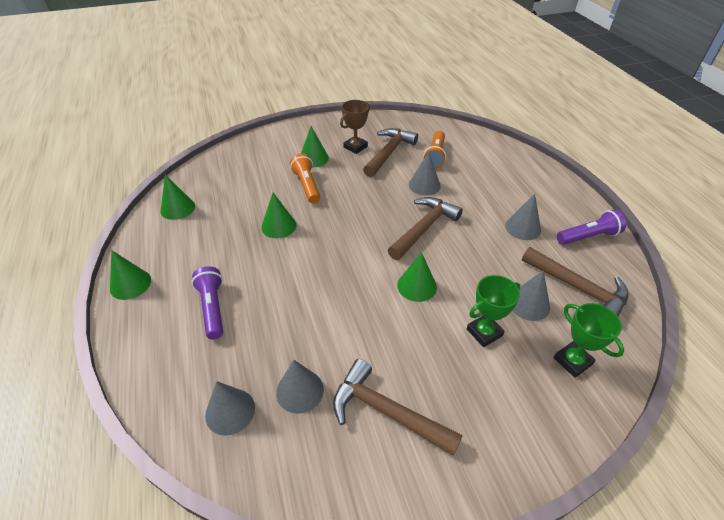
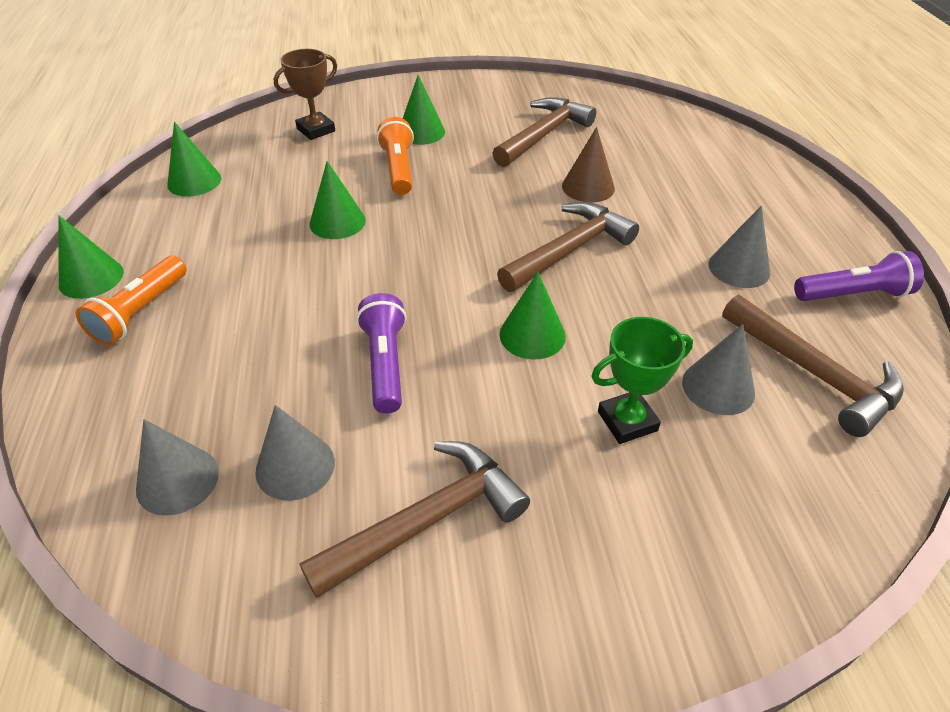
camera: 10 degrees right, 0 degrees up
(213, 308) = (200, 327): purple flashlight -> purple flashlight (385, 364)
(355, 147) = (492, 122): brown trophy -> brown trophy (316, 130)
(387, 412) = (426, 521): brown hammer -> brown hammer turned 105 degrees clockwise
(424, 185) = (588, 187): grey cone -> brown cone
(435, 156) = (618, 146): orange flashlight -> orange flashlight (141, 312)
(572, 361) = (773, 489): green trophy -> none

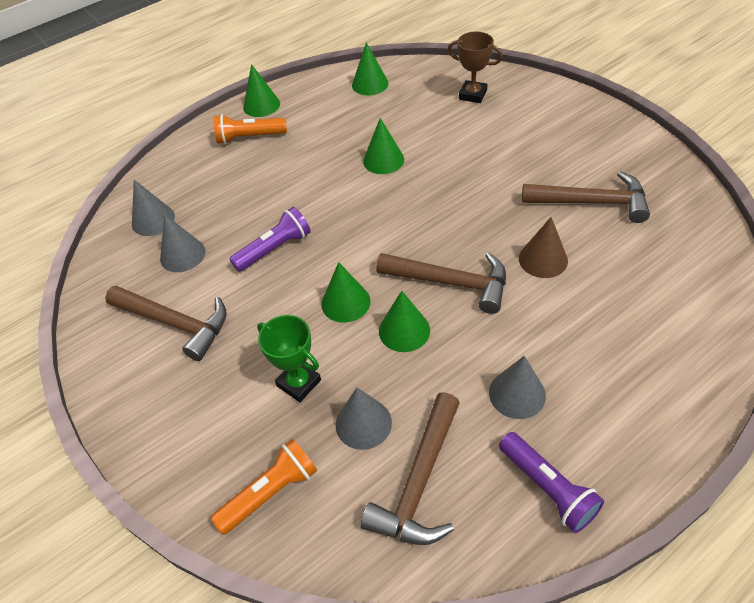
camera: 65 degrees right, 5 degrees up
(398, 169) = (466, 154): orange flashlight -> orange flashlight (270, 492)
(421, 132) = (523, 140): green cone -> green cone (404, 330)

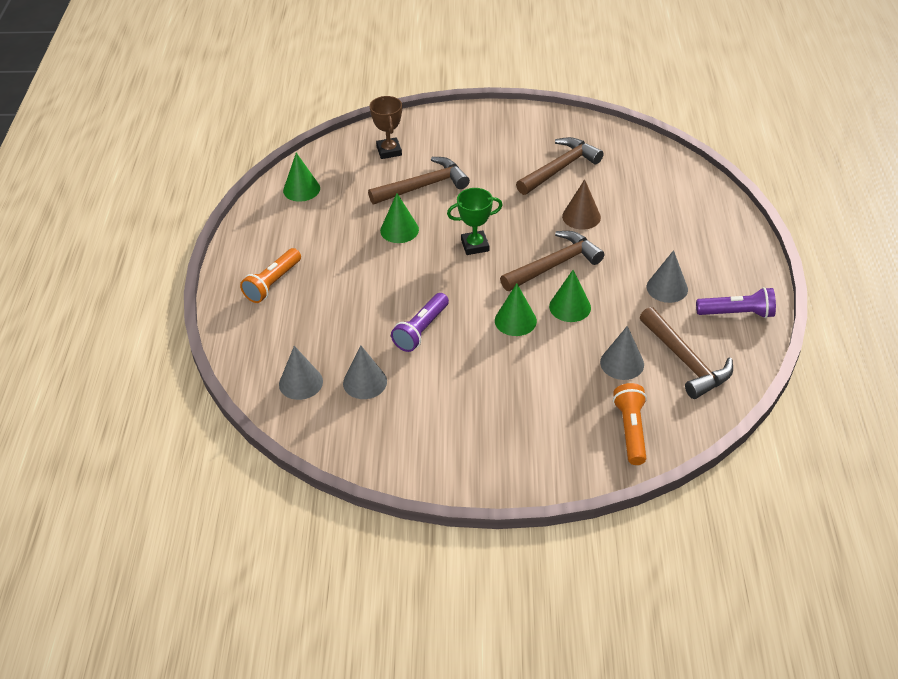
camera: 55 degrees left, 5 degrees down
(175, 323) = (434, 416): brown hammer -> brown hammer (423, 186)
(261, 105) = (239, 257): green cone -> none
(274, 249) = (421, 330): purple flashlight -> purple flashlight turned 150 degrees counterclockwise
(299, 383) = (559, 377): green trophy -> green trophy (475, 245)
(472, 95) = (389, 151): brown trophy -> brown trophy turned 75 degrees counterclockwise

